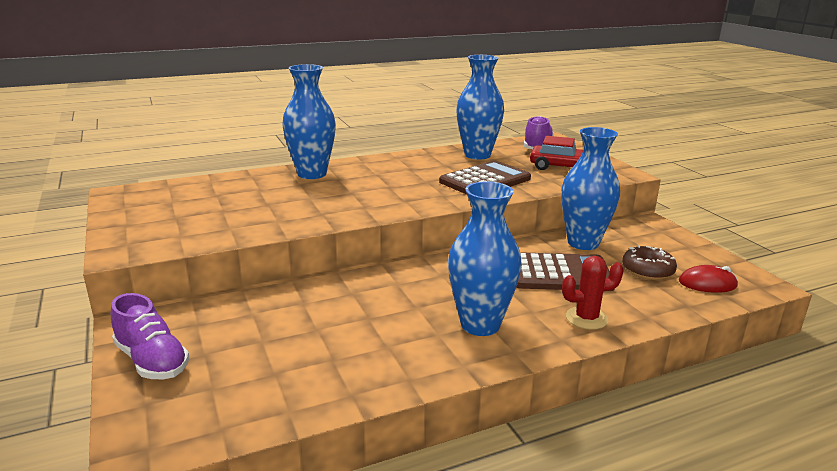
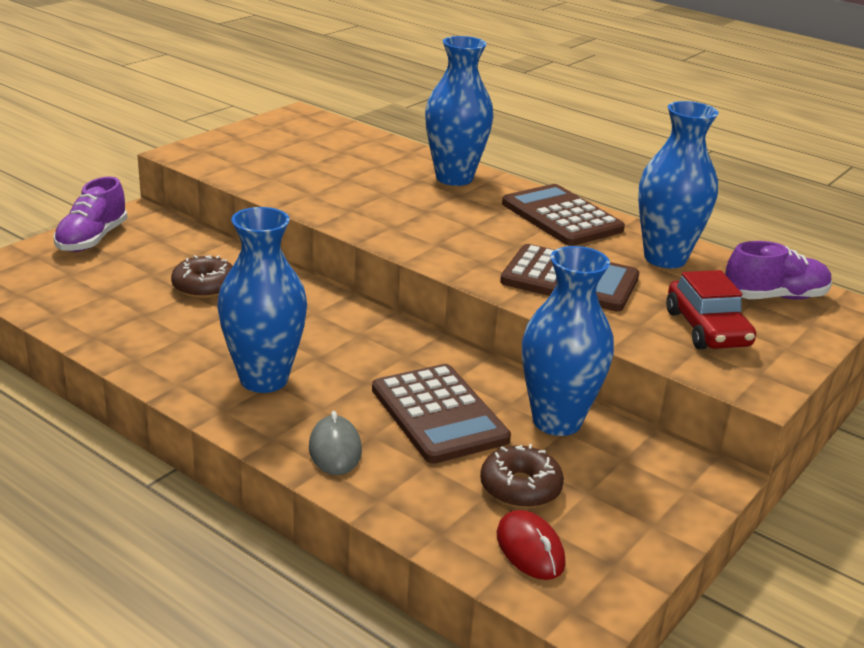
camera: 60 degrees right, 5 degrees up
(313, 320) = (204, 287): none -> brown donut
(402, 162) = (561, 217): none -> brown calculator
(586, 318) = (335, 449): red cactus -> grey mouse

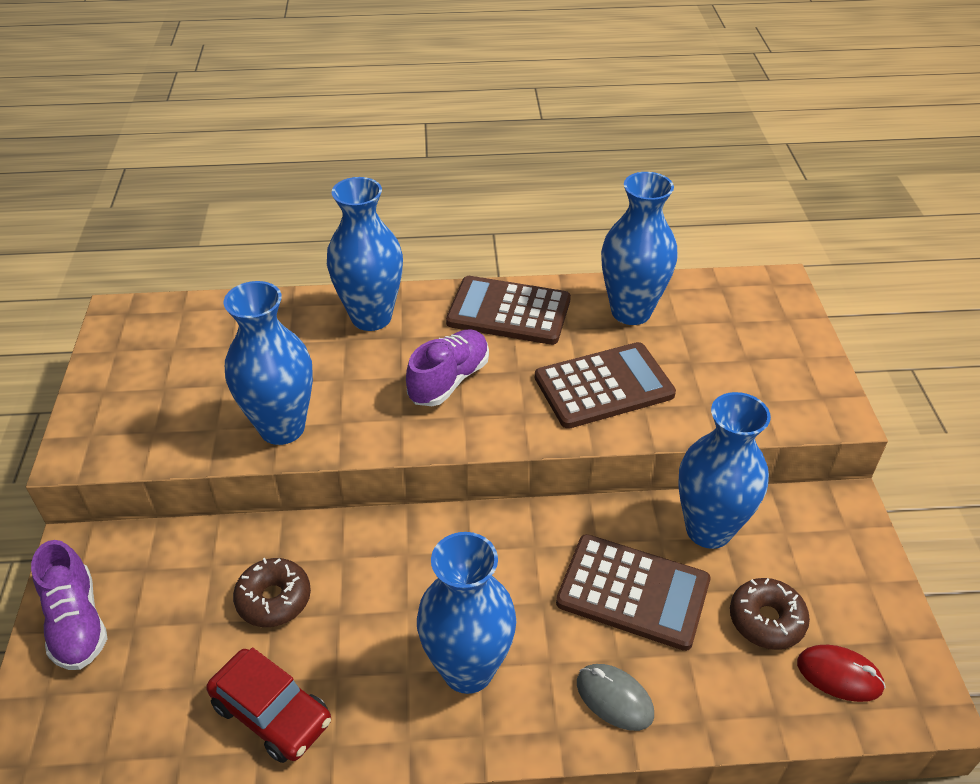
camera: 40 degrees left, 15 degrees up
(310, 195) = (282, 428): none -> blue vase
(707, 329) = (743, 373): red car -> red car (272, 713)
(774, 297) = (739, 306): purple shoe -> purple shoe (449, 380)

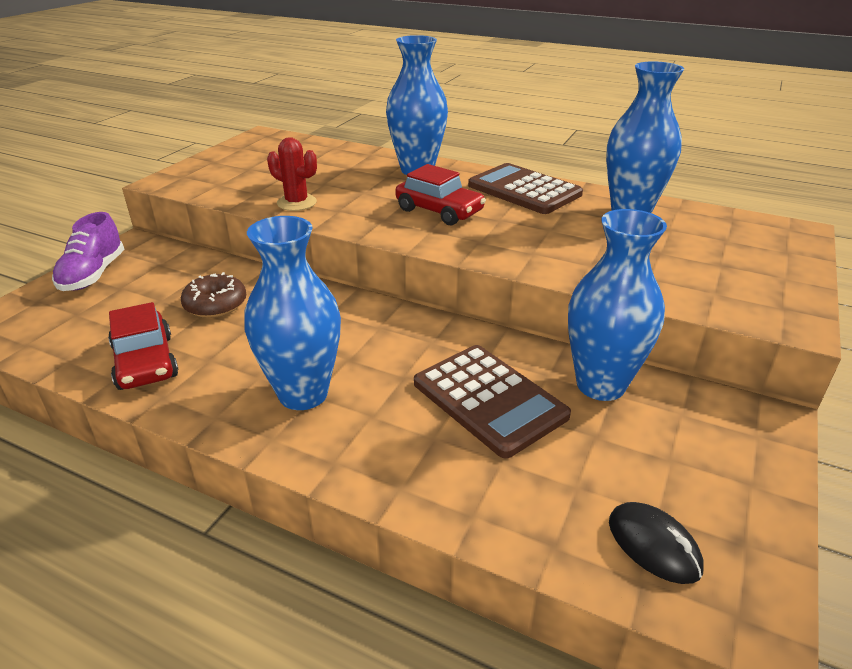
camera: 30 degrees right, 10 degrees down
(282, 428) = (297, 203): blue vase -> red cactus
(449, 380) = (439, 211): purple shoe -> red car
(604, 386) = (563, 245): brown calculator -> none
(614, 698) = (403, 463): grey mouse -> none
(766, 620) = (605, 469): brown donut -> none
(839, 675) = (653, 545): red mouse -> black mouse

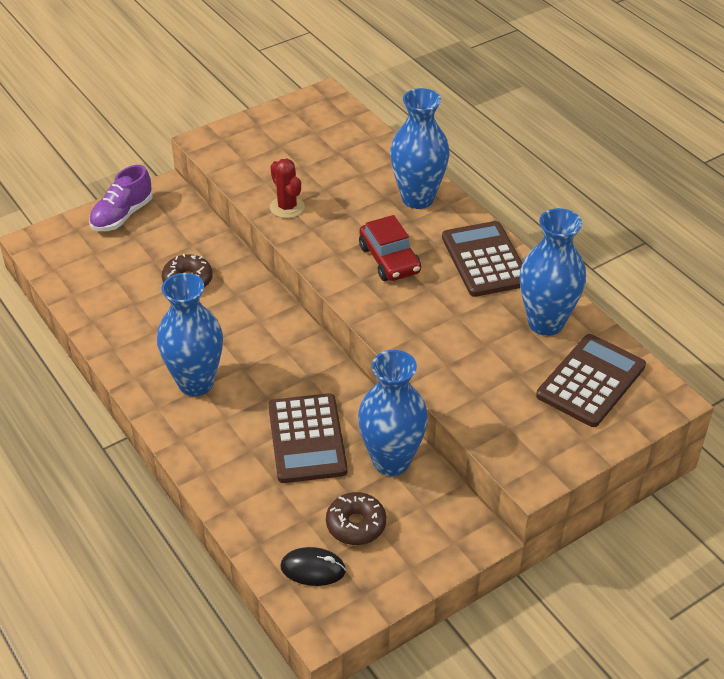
camera: 30 degrees right, 10 degrees up
(146, 362) = (117, 316): red car -> none
(640, 466) = (356, 525): none -> brown donut
(653, 545) = (313, 569): black mouse -> black mouse turned 75 degrees counterclockwise
(724, 237) = (591, 381): none -> brown calculator

